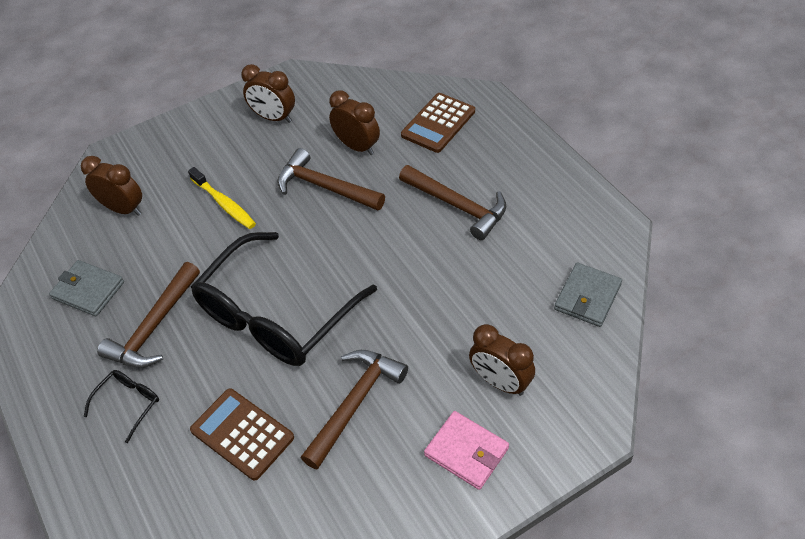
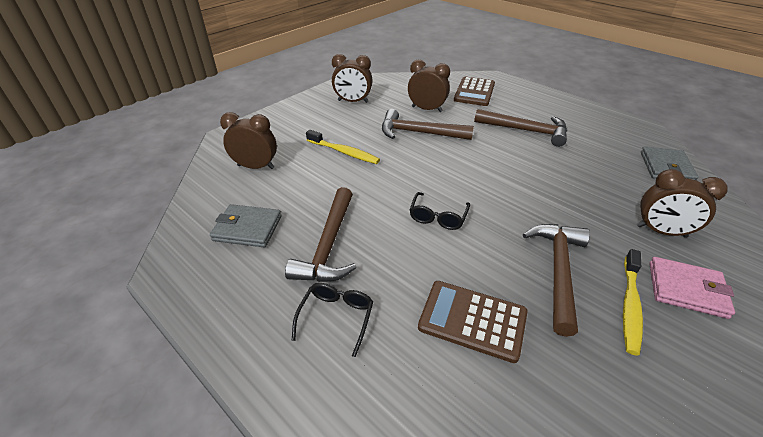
camera: 20 degrees left, 10 degrees down
(277, 314) = (438, 217): black glasses -> black glasses, size x0.40
(396, 454) = (630, 306): none -> yellow toothbrush

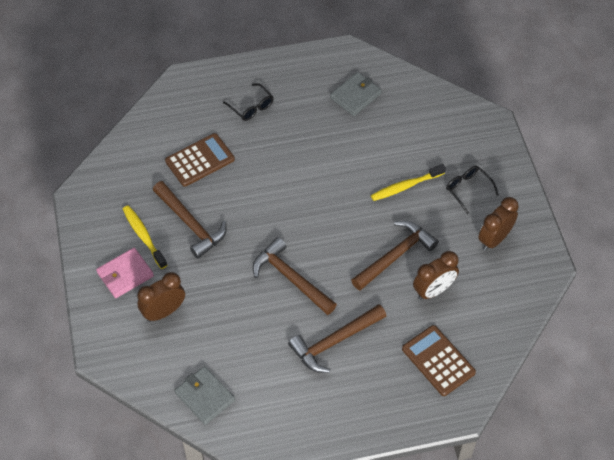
camera: 125 degrees right, 15 degrees up
(256, 167) = (427, 124): brown clock -> none
(328, 245) = (306, 128): brown hammer -> brown hammer (291, 278)
(438, 217) = (283, 197): black glasses -> black glasses (468, 190)

